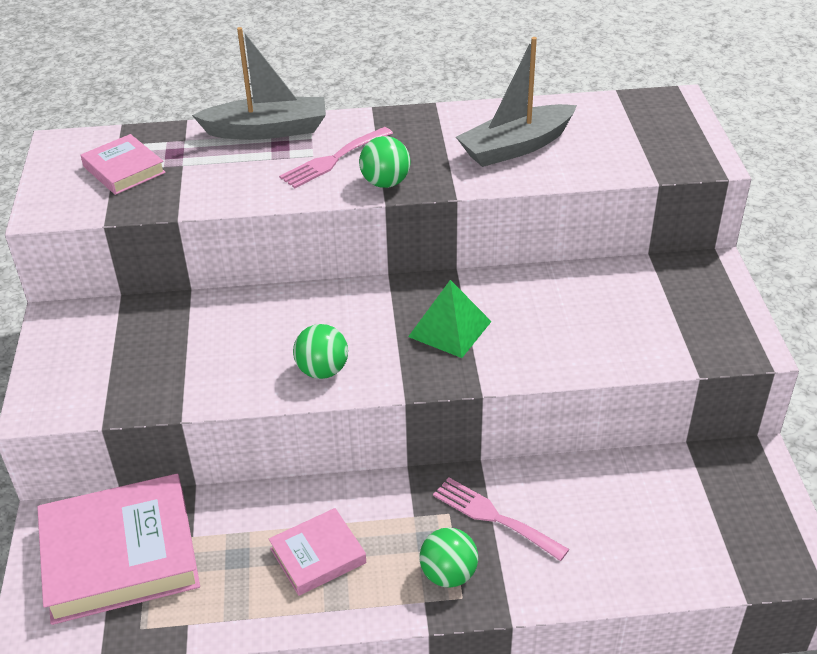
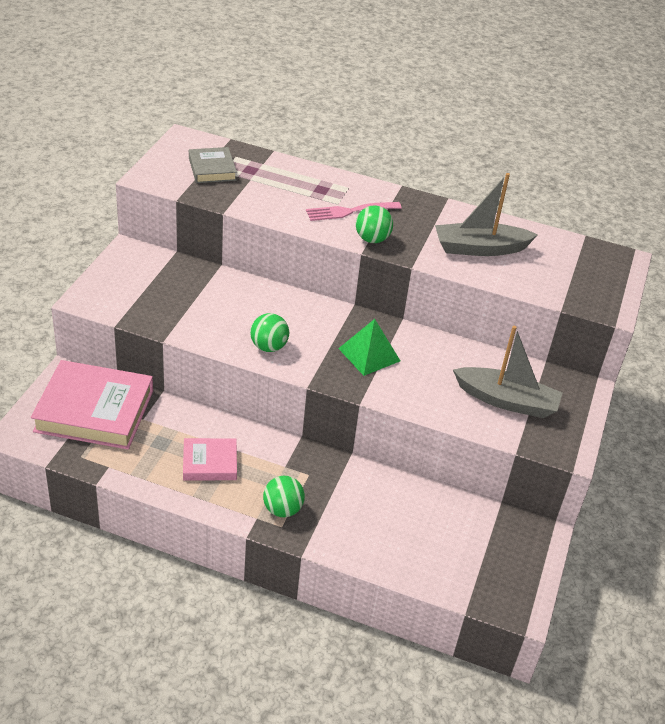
camera: 20 degrees right, 0 degrees up
(124, 170) = (212, 169): pink book -> grey book
(267, 130) = (320, 176): grey boat -> grey boat (507, 401)
(493, 517) = (335, 489): pink fork -> none

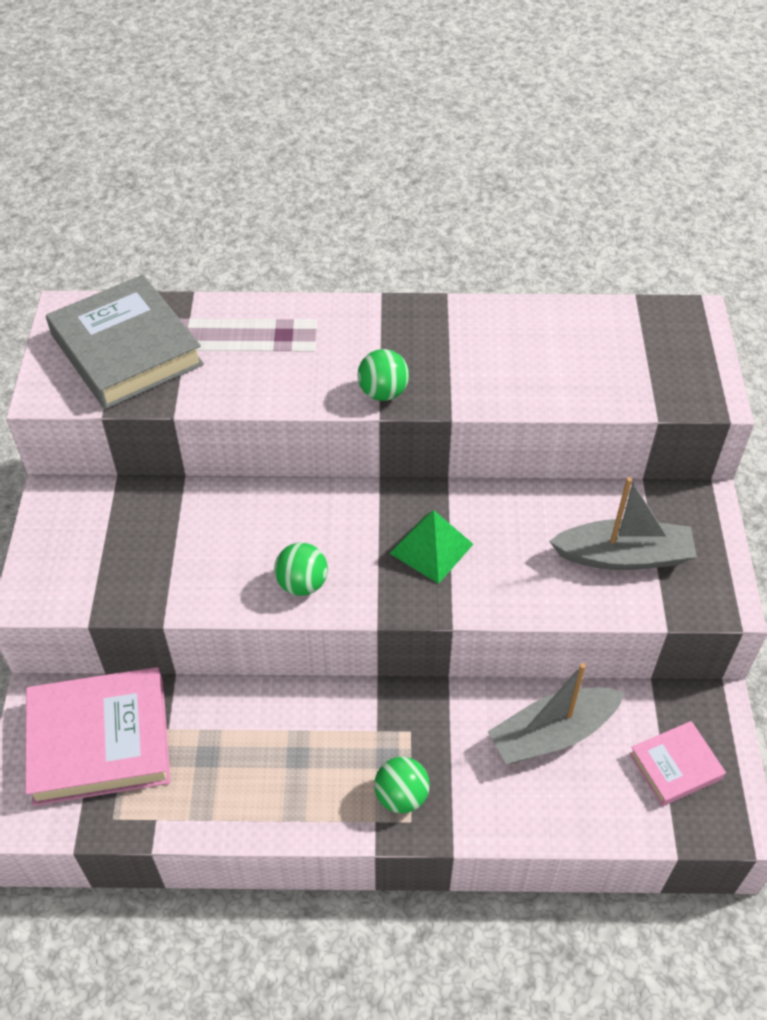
camera: 15 degrees left, 10 degrees up
(210, 463) = (282, 763): pink book -> pink book (675, 766)
(212, 169) = (126, 350): grey book -> grey book, size x1.90
(349, 211) = (334, 358): pink fork -> none
(480, 248) = (520, 360): grey boat -> grey boat (552, 734)

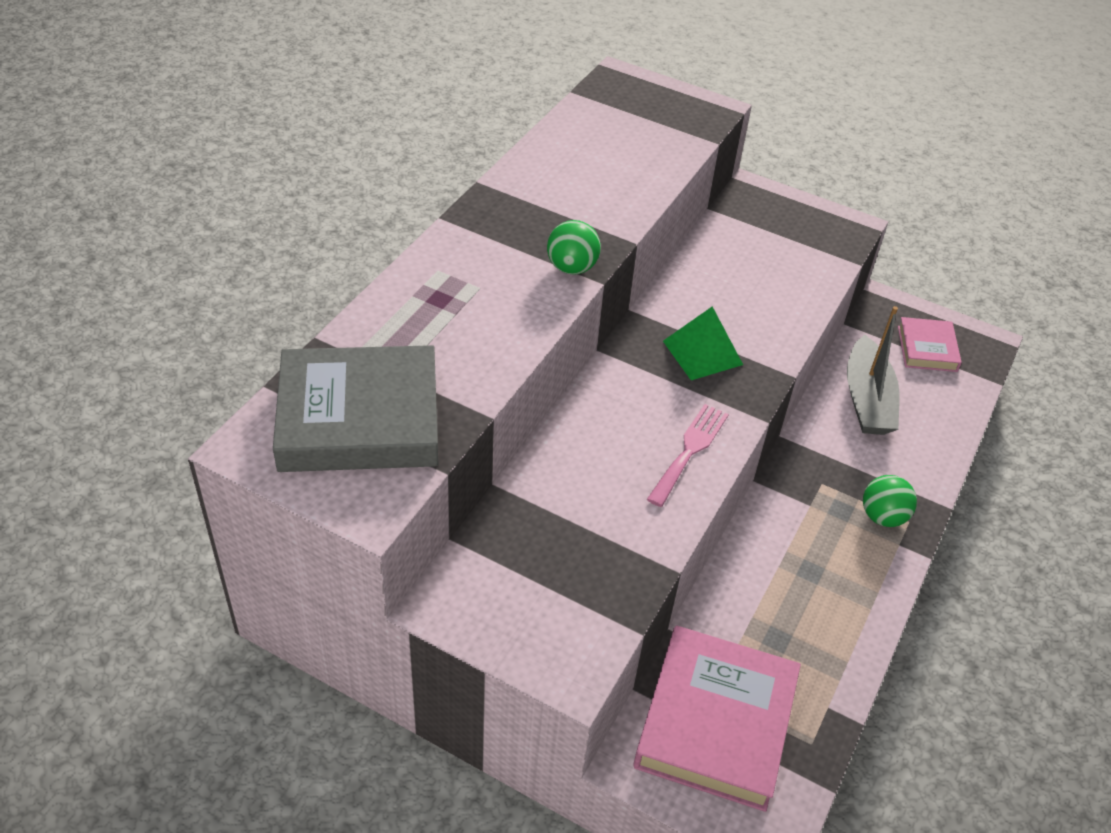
camera: 65 degrees left, 5 degrees down
(302, 584) = (690, 450): green ball -> pink fork
(624, 556) = (778, 253): grey boat -> none

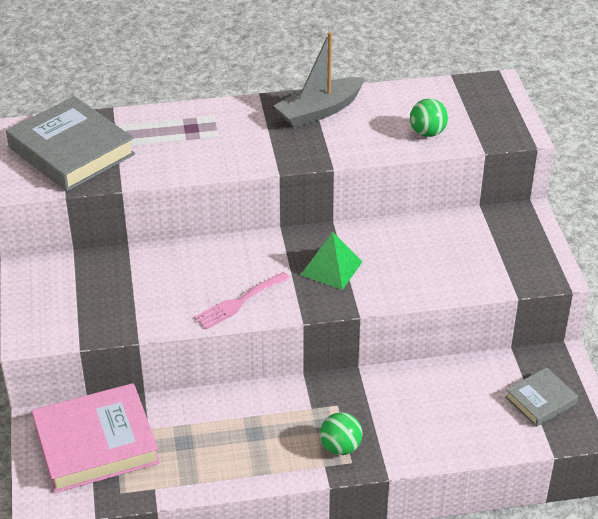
camera: 55 degrees right, 5 degrees down
(572, 268) = (277, 157): green ball -> green ball (427, 133)
(690, 450) = (239, 302): pink fork -> pink fork turned 150 degrees clockwise
(867, 399) = (445, 392): grey boat -> grey boat (319, 111)
(927, 349) = (540, 400): pink book -> grey book

